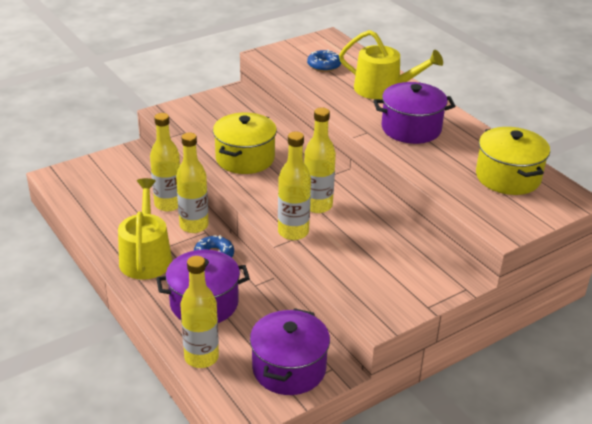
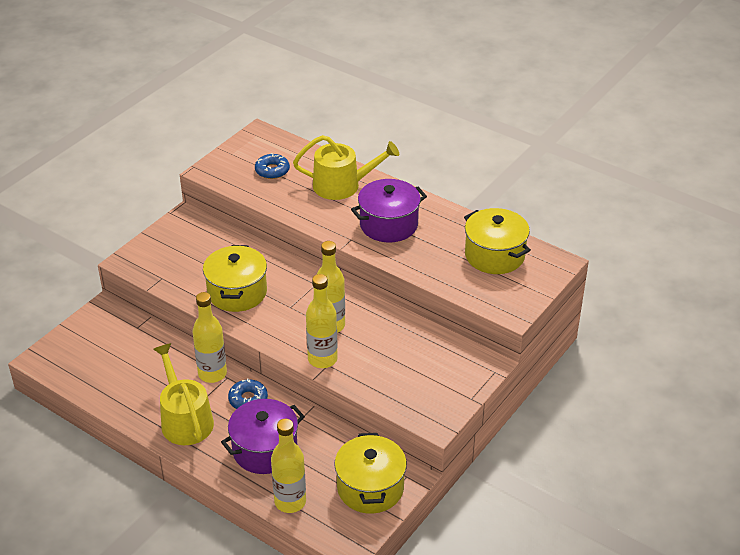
camera: 20 degrees left, 5 degrees up
(168, 204) = (175, 358): yellow bottle -> none
(289, 368) = (370, 488): purple pot -> yellow pot

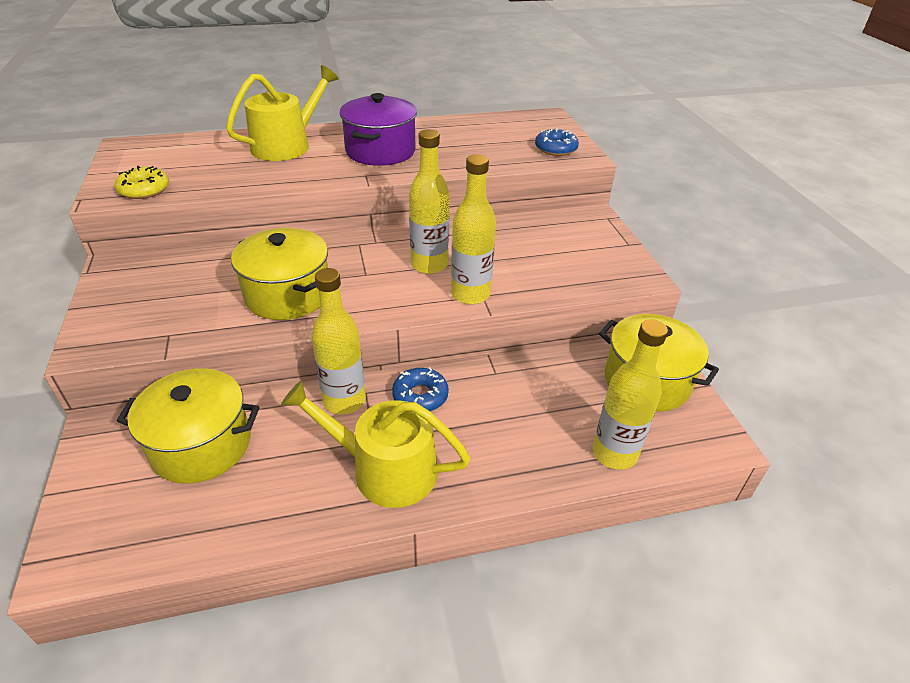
camera: 50 degrees left, 0 degrees up
(228, 178) = (144, 189): none -> yellow donut
(265, 450) = (512, 427): purple pot -> none
(272, 170) = (190, 164): blue donut -> blue donut (555, 149)
(494, 255) = (500, 131): yellow pot -> yellow pot (201, 445)

